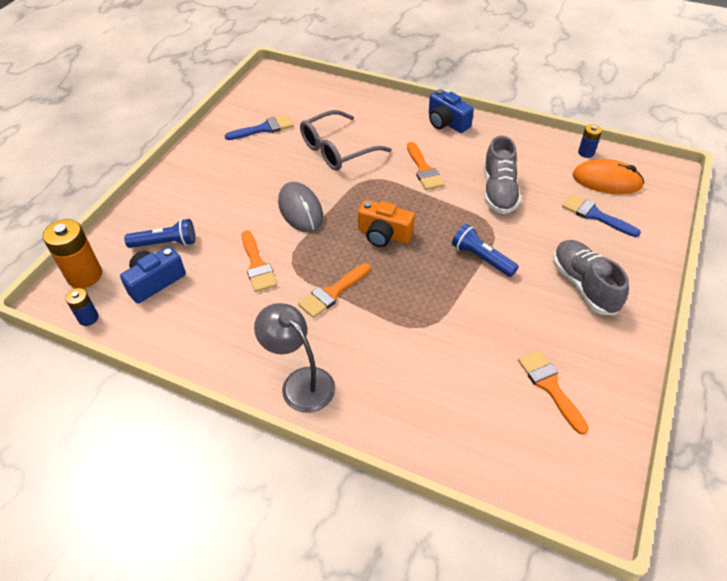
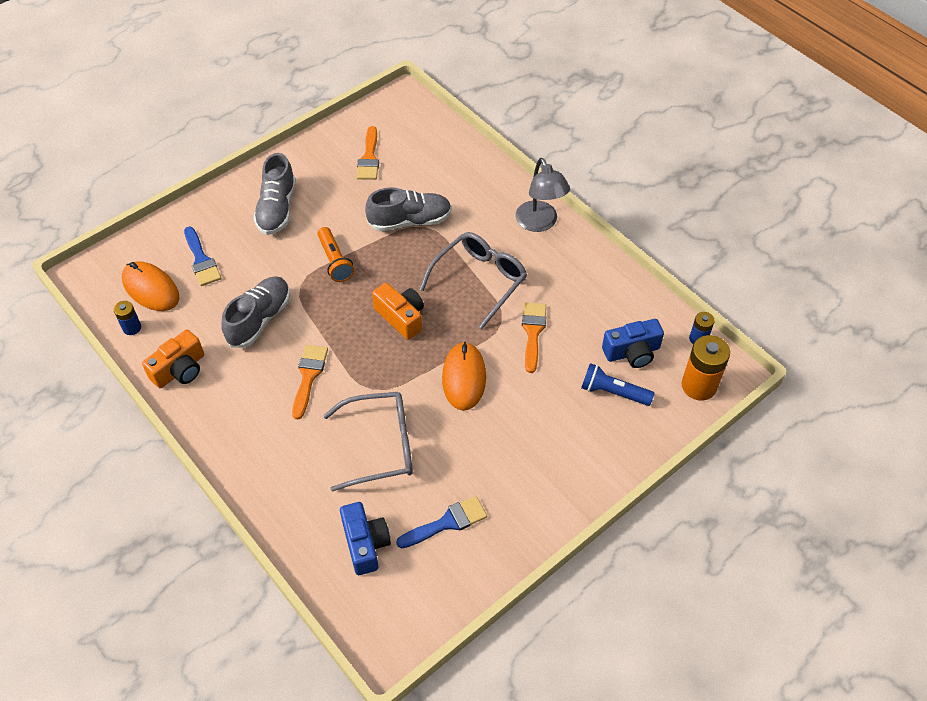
camera: 155 degrees left, 5 degrees up
(264, 128) = (447, 522): blue brush -> blue brush turned 150 degrees clockwise
(300, 210) = (464, 378): grey mouse -> orange mouse
(332, 292) = (479, 280): orange brush -> grey glasses
(443, 326) = (410, 221): none -> grey shoe
(447, 122) = (229, 434): blue camera -> blue camera (365, 544)
(481, 258) = (335, 261): blue flashlight -> orange flashlight
(520, 142) = (180, 370): none -> orange camera

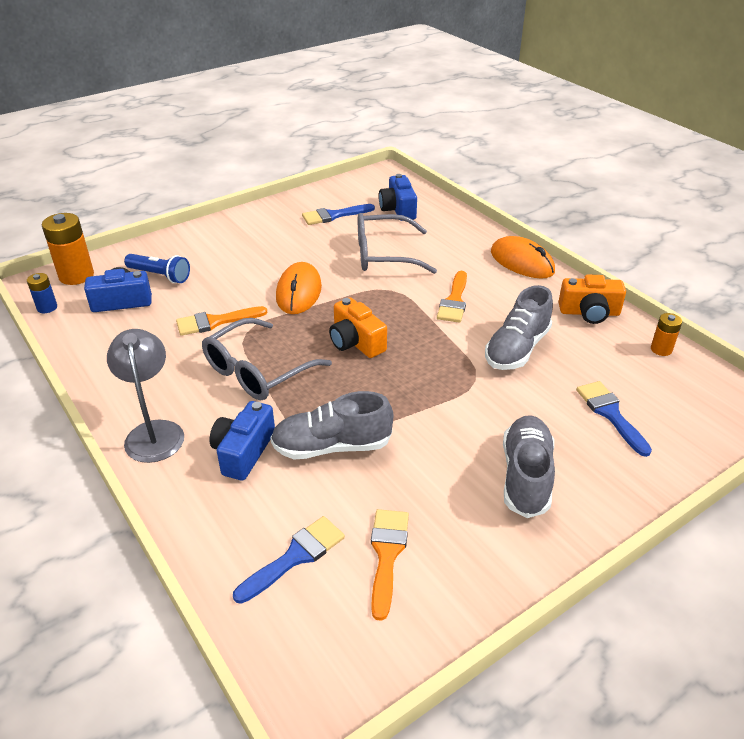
camera: 175 degrees left, 15 degrees down
(132, 328) = (661, 349): blue battery -> orange battery
(151, 289) = (660, 386): orange mouse -> orange mouse (522, 262)
(180, 370) = (589, 312): orange camera -> orange camera turned 135 degrees counterclockwise
(335, 261) = (435, 403): orange flashlight -> none
(422, 153) = (295, 557): none -> blue brush
(471, 213) = (243, 452): none -> blue camera
(533, 332) = (215, 322): orange brush -> orange brush turned 60 degrees clockwise

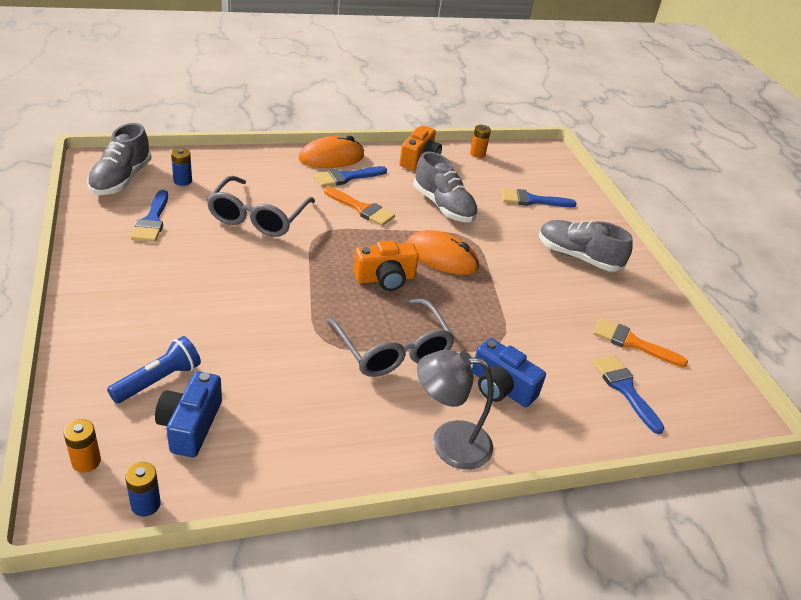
camera: 75 degrees left, 0 degrees up
(76, 275) = (86, 461): orange battery -> orange battery, size x0.54
(215, 322) = (291, 357): orange brush -> none
(299, 292) = (280, 287): orange mouse -> orange mouse (441, 257)
(332, 446) = (514, 334): grey shoe -> grey shoe (121, 179)
(398, 209) = (182, 181): blue camera -> blue battery
(497, 279) = (346, 177): none -> blue brush

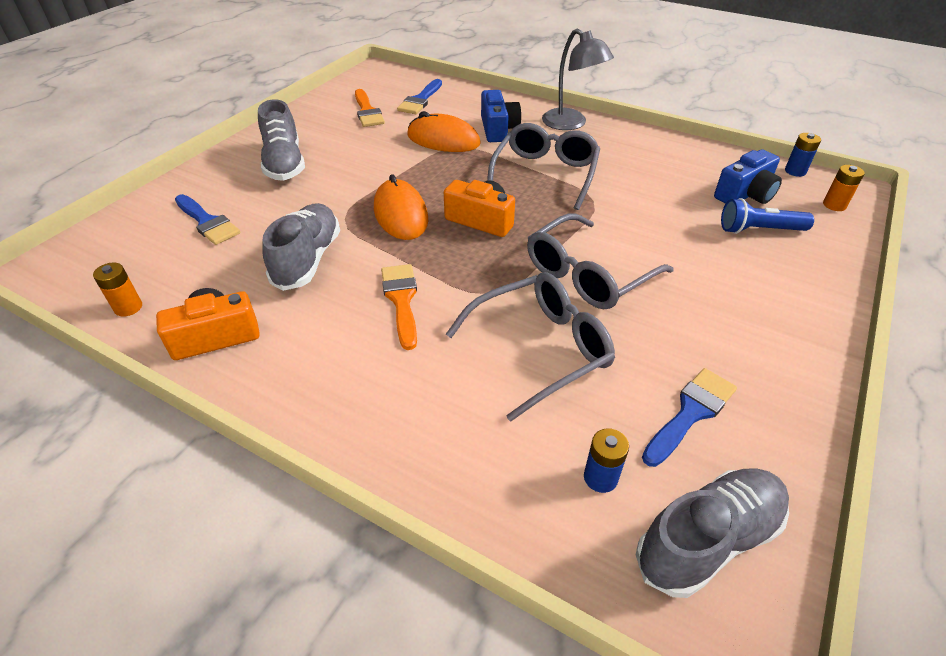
camera: 130 degrees left, 5 degrees up
(270, 271) = (588, 275): none -> grey glasses
(331, 158) = (323, 407): orange mouse -> orange mouse (443, 140)
(346, 177) = (354, 357): blue brush -> none

